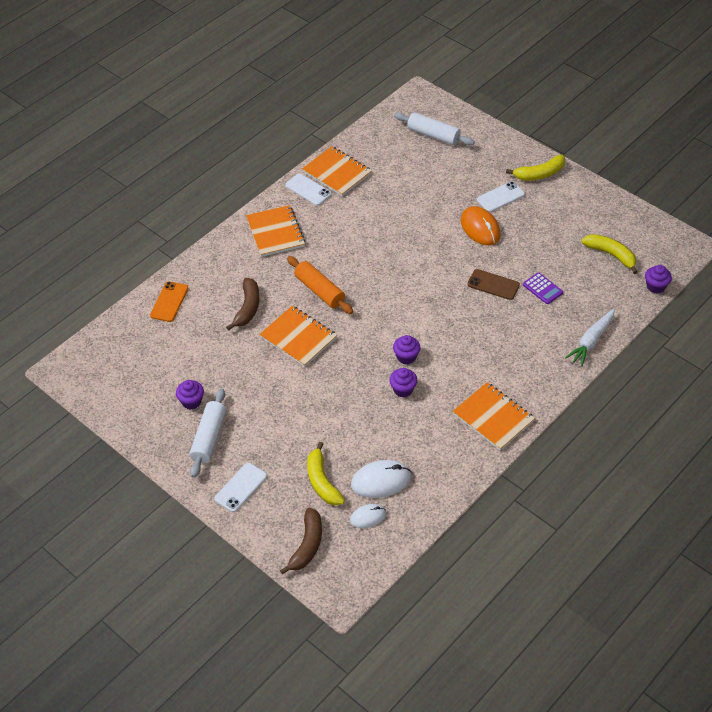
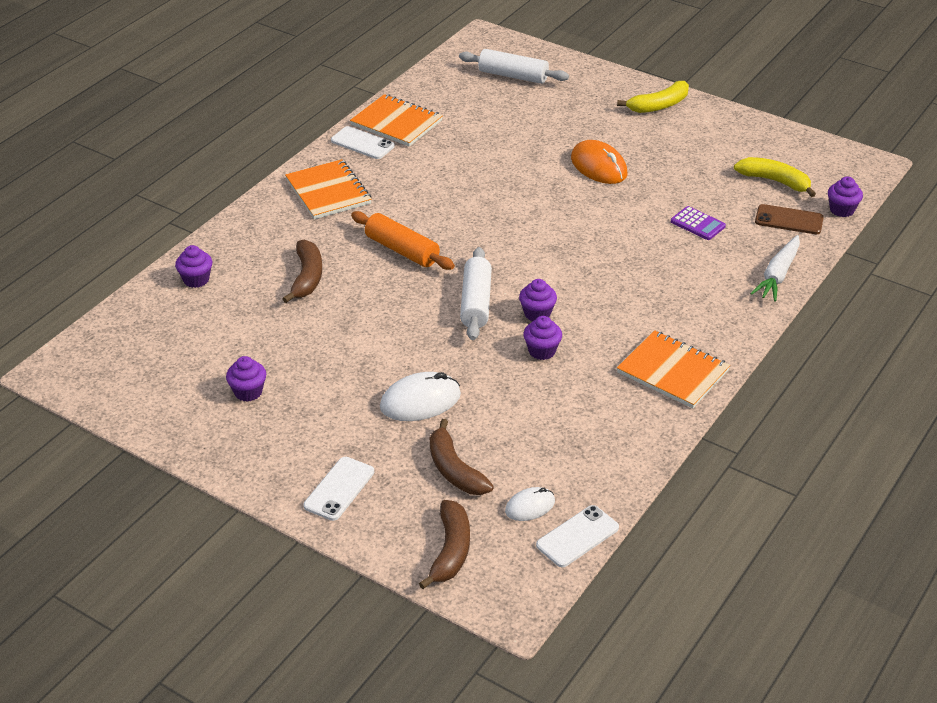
camera: 10 degrees left, 10 degrees down
(169, 302) = (196, 280): orange phone -> purple cupcake
(209, 438) = (281, 433): white rolling pin -> white rolling pin (476, 302)
(298, 337) = (384, 305): orange notebook -> none
(322, 481) = (454, 470): yellow banana -> brown banana
(381, 481) = (538, 461): white mouse -> white mouse (420, 401)
(493, 284) = (632, 225): brown phone -> brown phone (789, 220)
(500, 197) = (616, 132): white phone -> white phone (577, 537)

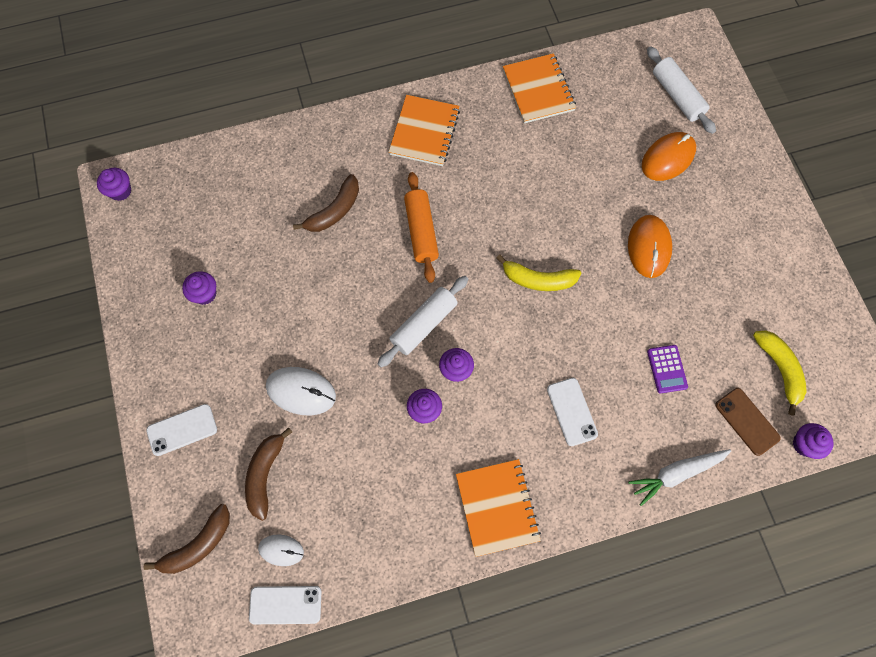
camera: 40 degrees right, 30 degrees up
(196, 280) = (263, 159): purple cupcake -> purple cupcake (120, 191)
(362, 143) = (493, 96): white phone -> white phone (571, 411)
(550, 112) = (668, 158): none -> orange mouse
(659, 105) = (766, 211): yellow banana -> yellow banana (538, 279)

